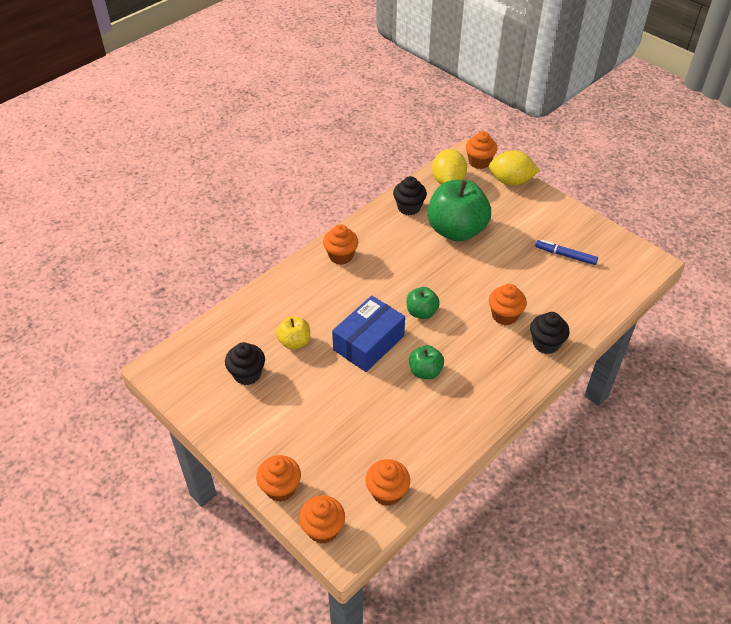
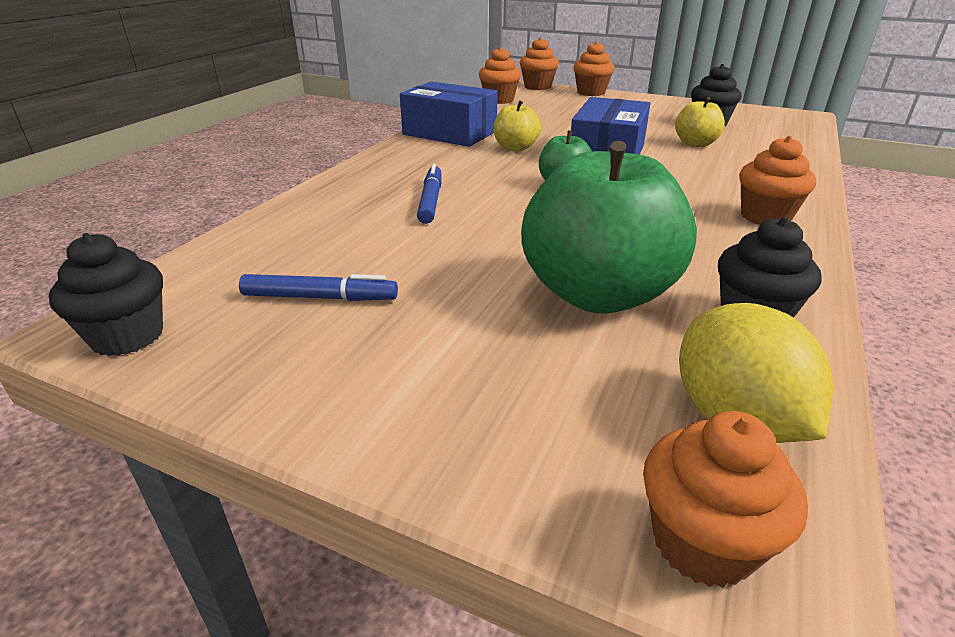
camera: 160 degrees right, 15 degrees down
(425, 371) = (515, 148): green apple -> yellow apple
(464, 415) = (450, 133): none -> blue box
(504, 315) = (431, 201): orange cupcake -> blue marker
(511, 181) = (530, 477): yellow lemon -> none
(546, 343) = (357, 187): black cupcake -> black cupcake (127, 336)

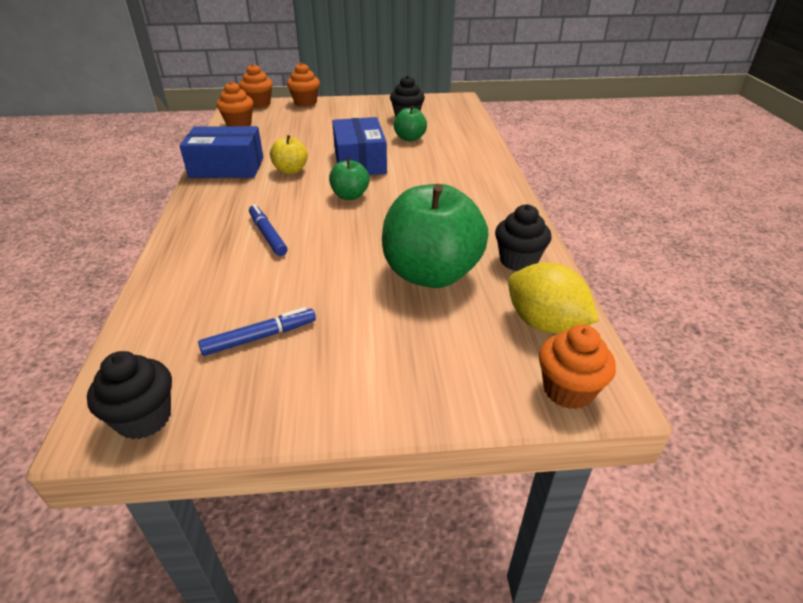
camera: 30 degrees left, 5 degrees up
(695, 144) = (410, 138): yellow apple -> green apple
(765, 216) = (485, 189): orange cupcake -> none

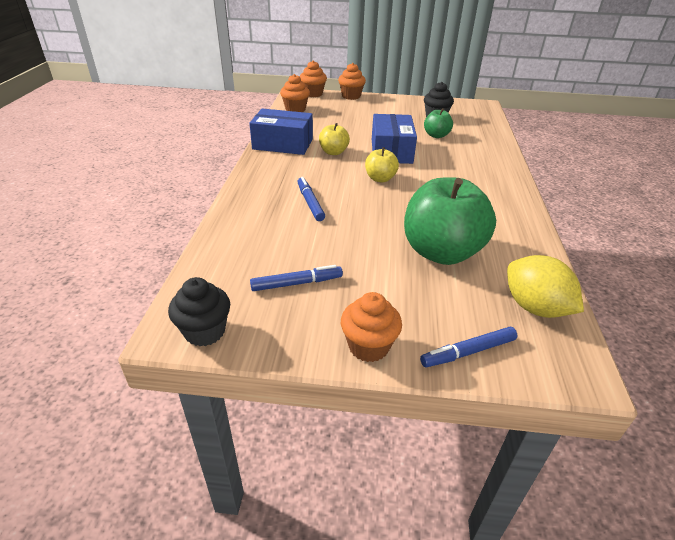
camera: 10 degrees right, 0 degrees up
(350, 196) = (380, 179): green apple -> yellow apple
(476, 389) = (468, 352): none -> blue marker
(518, 261) = (518, 251): black cupcake -> none
(568, 390) = (547, 366): orange cupcake -> orange cupcake (368, 346)

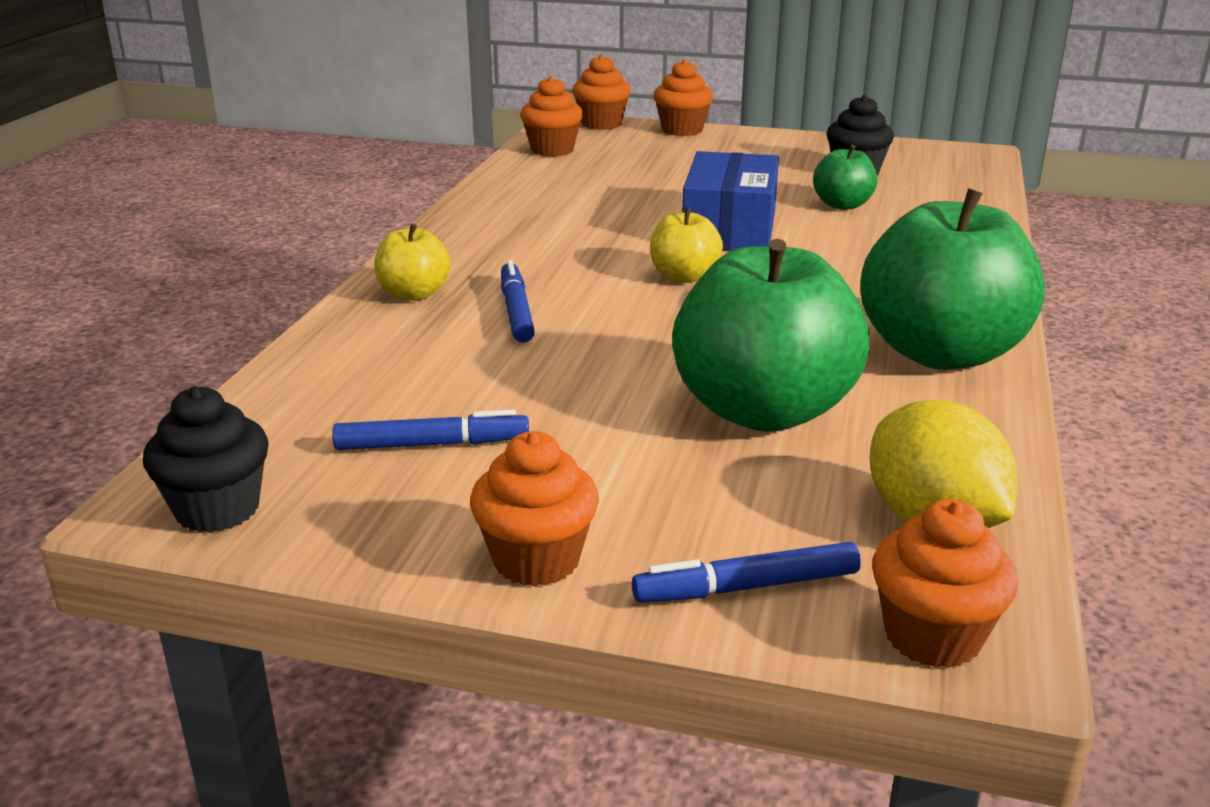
camera: 10 degrees right, 10 degrees down
(283, 144) = (501, 209): blue box -> none
(333, 152) = (602, 226): yellow apple -> yellow apple (414, 294)
(506, 215) = (940, 353): none -> green apple
(556, 371) = (932, 636): none -> orange cupcake

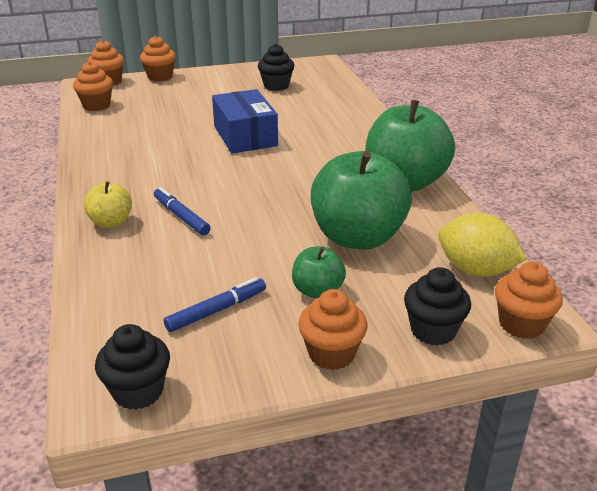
camera: 30 degrees left, 5 degrees up
(684, 276) = (249, 171): yellow apple -> none
(746, 587) = (433, 330): blue marker -> black cupcake
(842, 205) = (287, 108): green apple -> green apple (317, 291)

